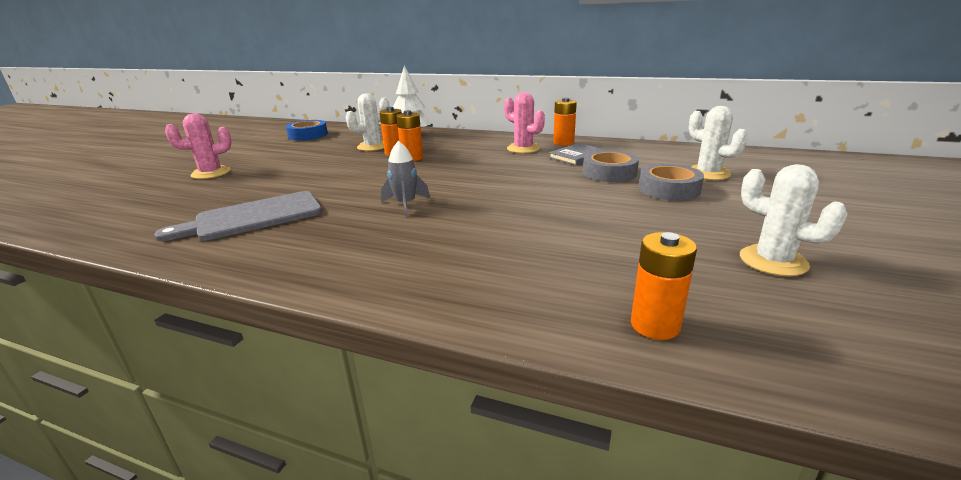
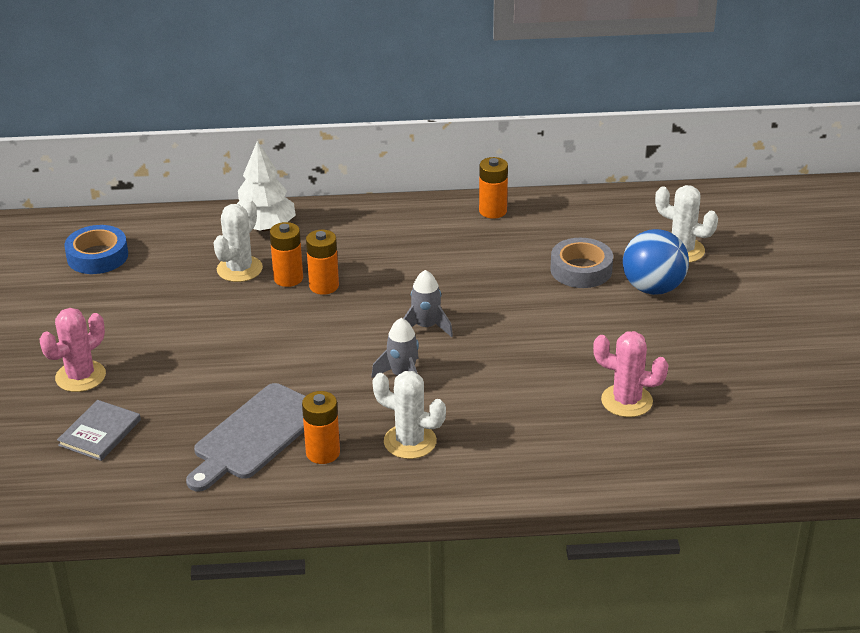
camera: 25 degrees left, 10 degrees up
(456, 183) = (426, 327): none -> grey rocket
(523, 149) = (451, 235): pink cactus -> pink cactus (626, 401)
(577, 156) = (528, 241): grey book -> grey book (100, 433)
(655, 325) = (699, 457): orange battery -> orange battery (323, 453)
(669, 189) = (653, 288): grey tape -> blue ball
(773, 261) = (762, 372): white cactus -> white cactus (410, 441)

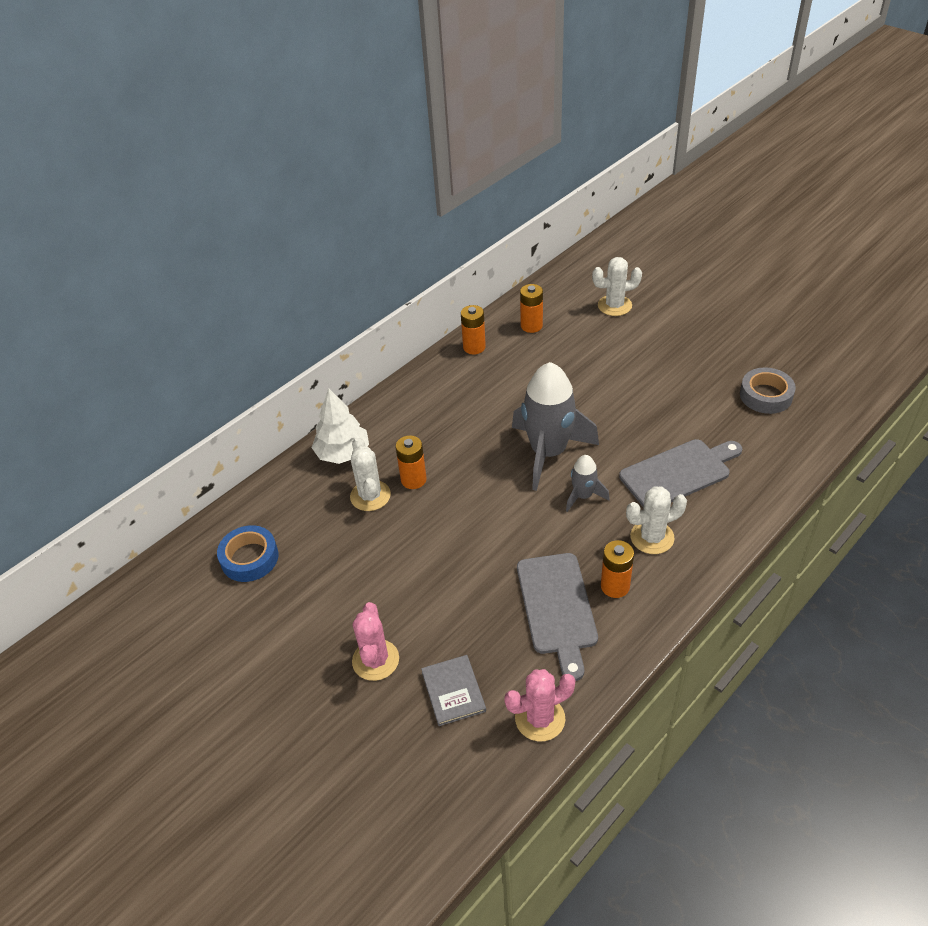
camera: 40 degrees left, 10 degrees up
(324, 286) = (445, 469): orange battery -> orange battery (531, 326)
(426, 327) = (548, 452): grey rocket -> grey rocket, size x2.07
(514, 412) = (678, 472): none -> grey cutting board
(581, 269) = (580, 353): grey tape -> grey tape (765, 395)
(626, 401) = (722, 420): pink cactus -> pink cactus (540, 718)
(653, 288) = (634, 339): blue ball -> none

